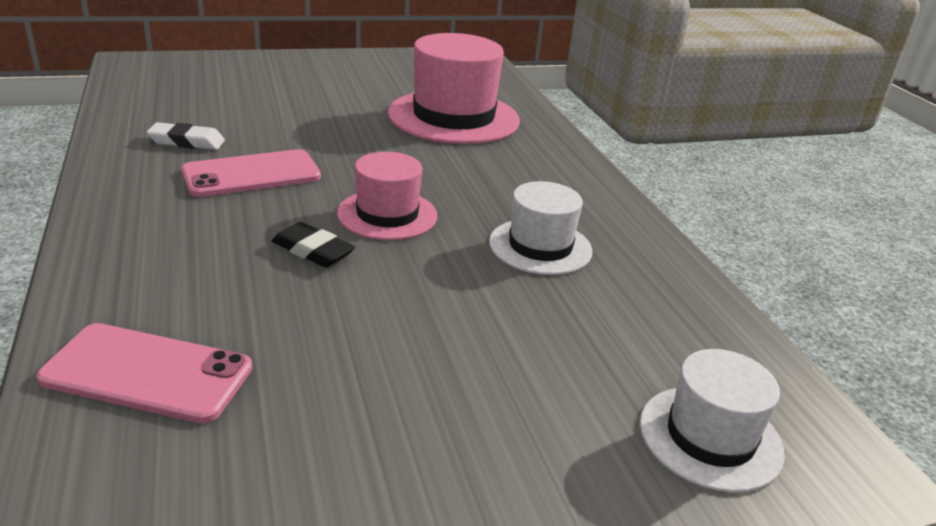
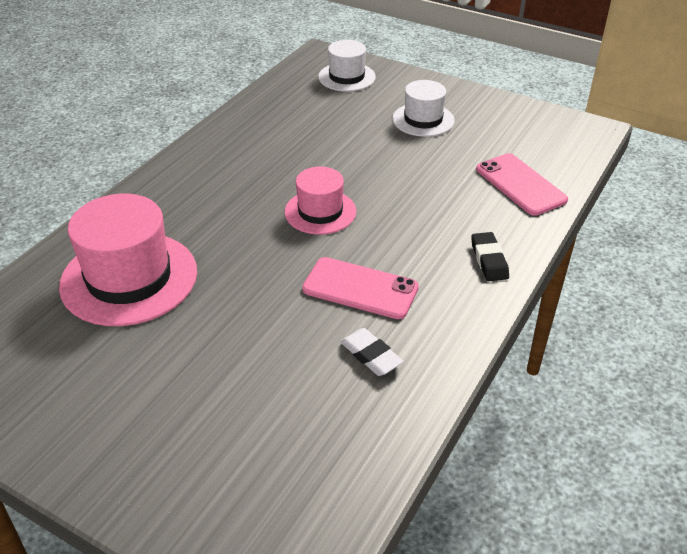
camera: 130 degrees left, 10 degrees up
(313, 251) = (390, 208): black eraser -> black eraser (489, 260)
(540, 246) = (274, 155): white hat -> white hat (423, 120)

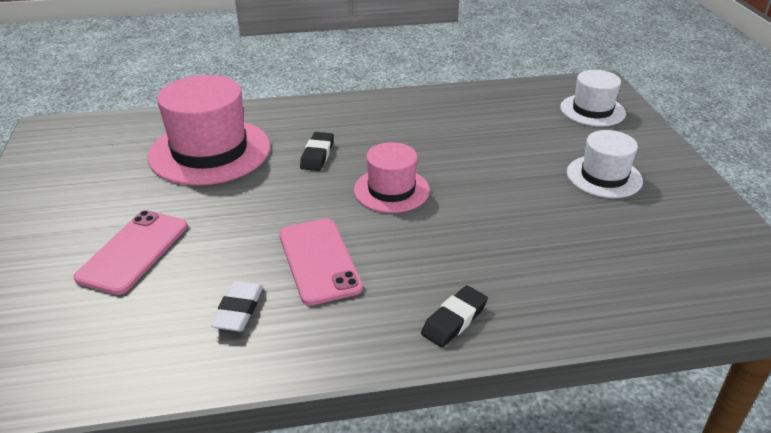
camera: 50 degrees right, 5 degrees down
(223, 223) = (317, 155): none -> black eraser
(520, 184) = (604, 284): pink phone -> pink phone (133, 251)

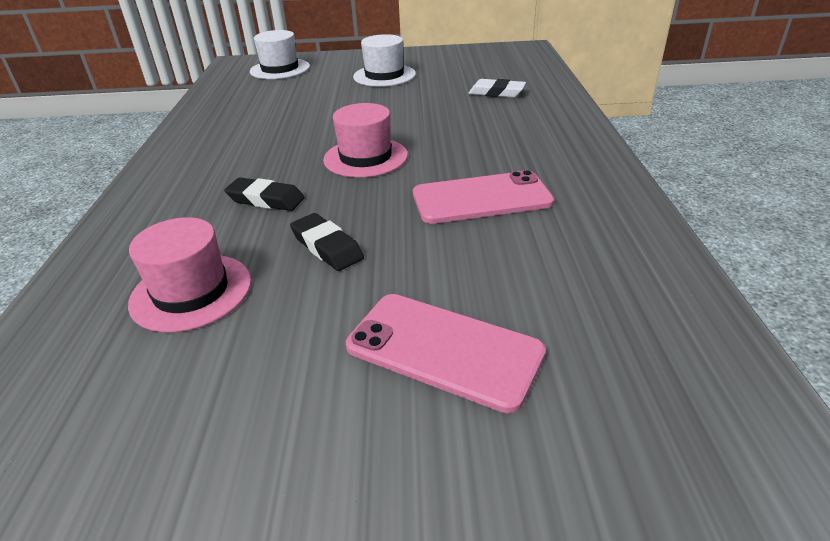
camera: 80 degrees left, 0 degrees up
(210, 151) = (191, 292): pink hat -> pink hat, size x0.59
(238, 310) = (566, 246): white eraser -> white eraser (496, 93)
(454, 320) = (565, 139): black eraser -> black eraser (327, 247)

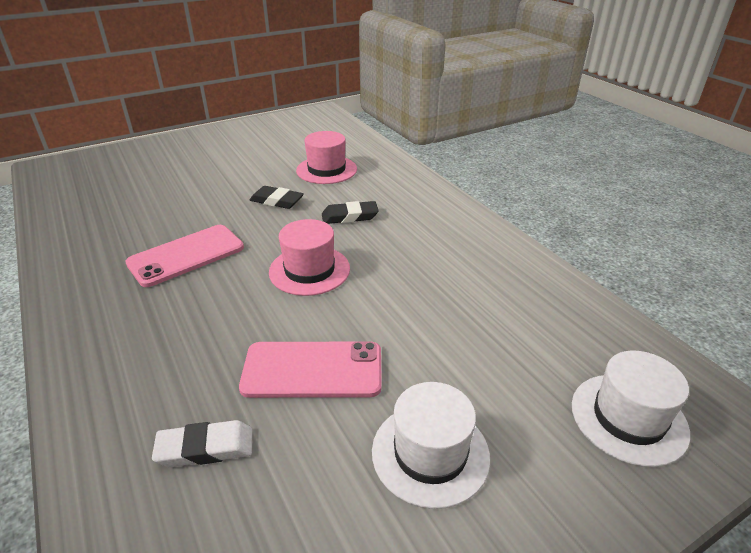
camera: 150 degrees right, 0 degrees up
(444, 349) = (186, 179): pink phone -> pink phone (312, 370)

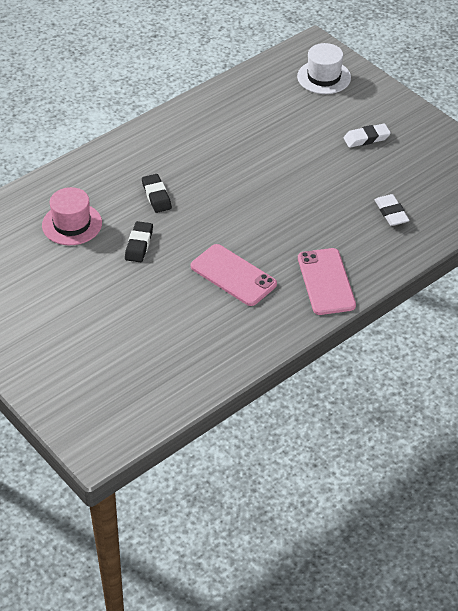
camera: 100 degrees left, 10 degrees up
(309, 270) = (235, 205): pink hat -> none
(312, 370) = (328, 186): pink phone -> pink phone (326, 282)
(430, 453) = (366, 138): white hat -> white eraser

